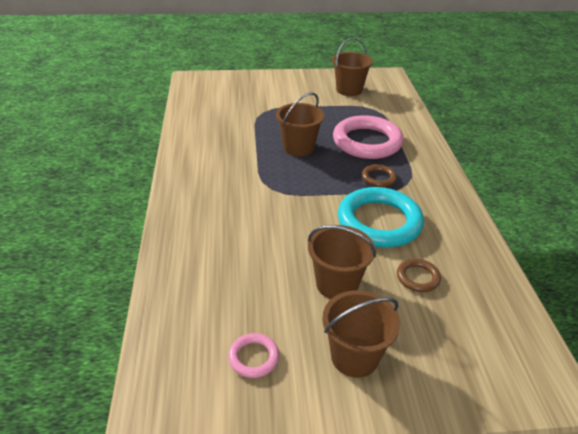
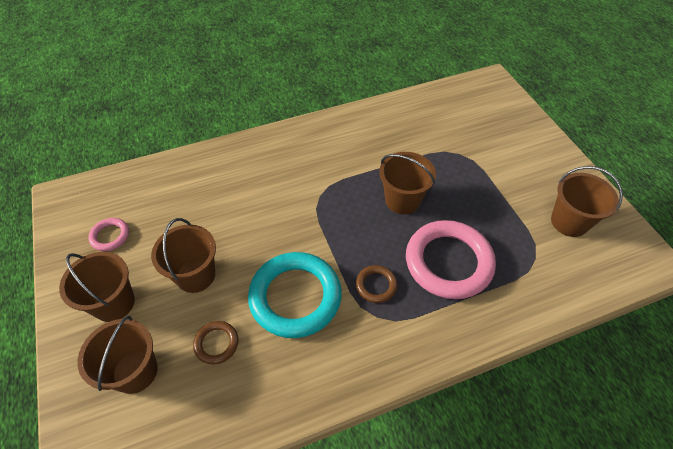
camera: 75 degrees right, 15 degrees up
(440, 341) = (135, 371): none -> brown bucket

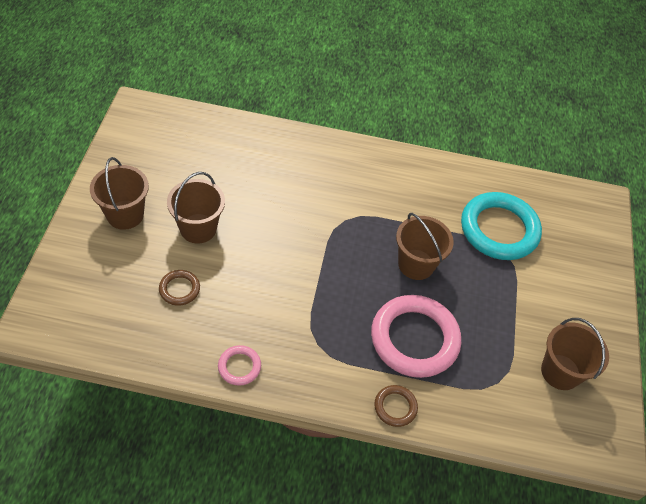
camera: 25 degrees right, 0 degrees up
(110, 236) = (154, 160): pink ring -> pink ring (239, 367)
(135, 371) = (109, 274): brown bucket -> none
(295, 297) = (263, 290): turquoise ring -> turquoise ring (499, 229)
(376, 285) = (336, 320): brown ring -> brown ring (395, 407)

